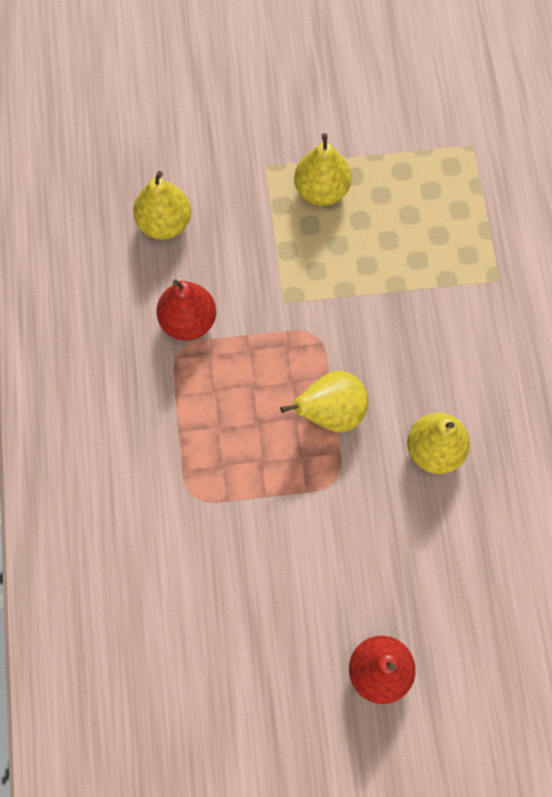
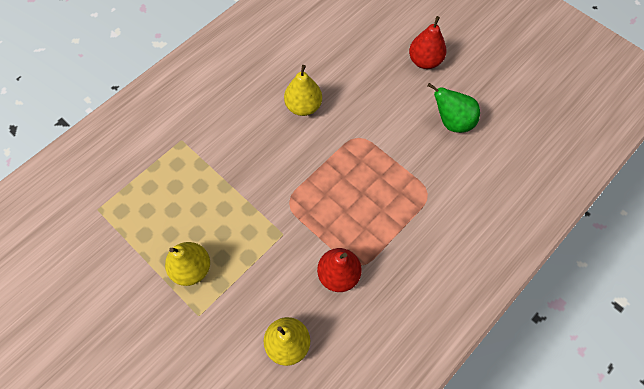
camera: 130 degrees left, 5 degrees down
(257, 617) = (452, 122): none -> green pear
(331, 413) = (325, 163): yellow pear -> none

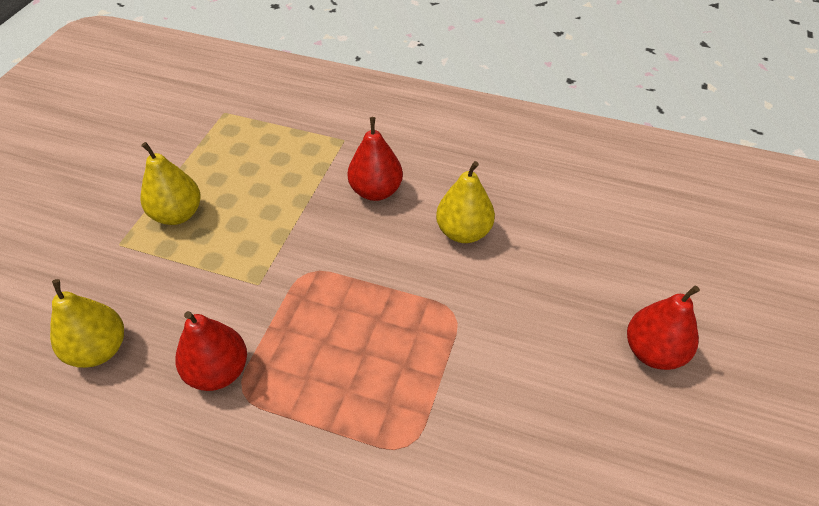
camera: 65 degrees right, 15 degrees down
(242, 139) = (376, 191): none -> red pear
(452, 122) = (565, 436): green pear -> none

